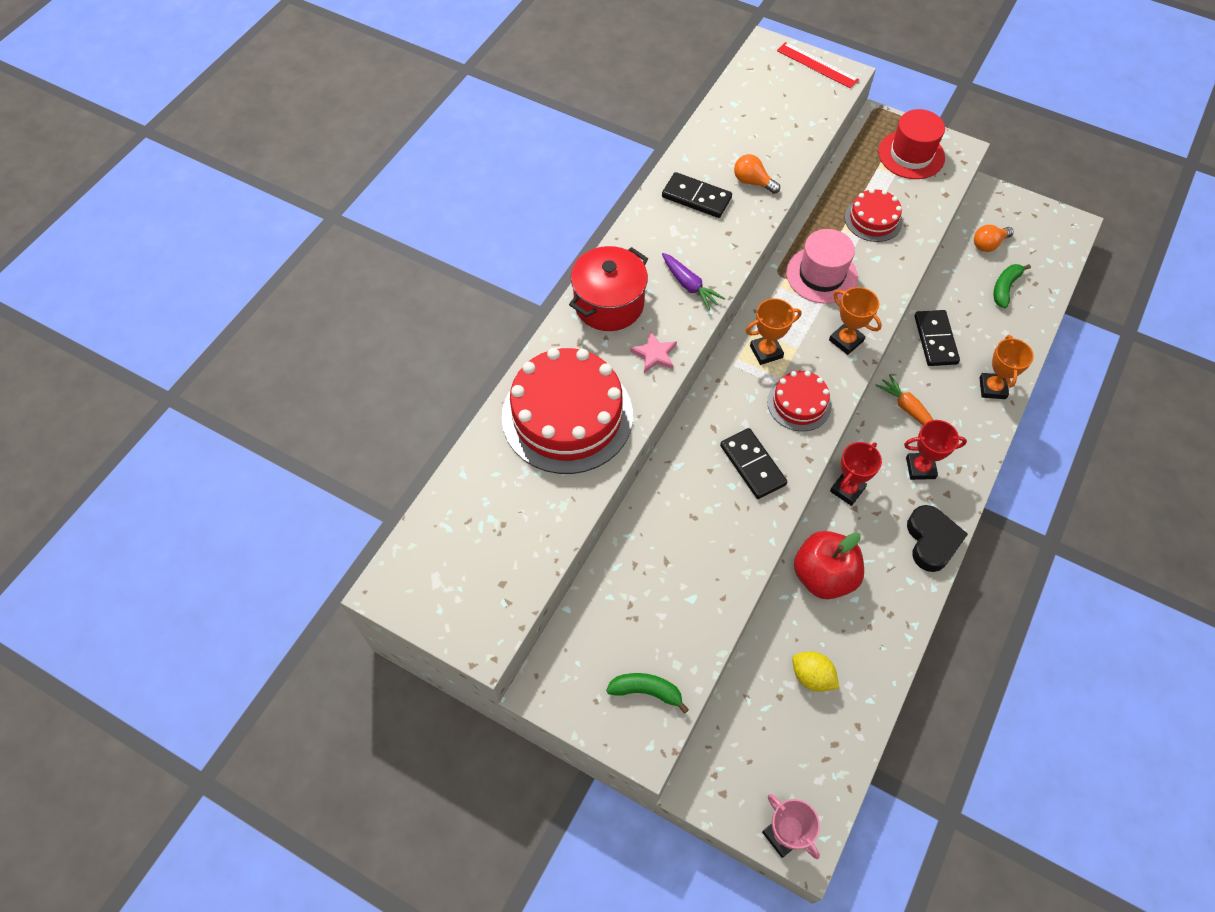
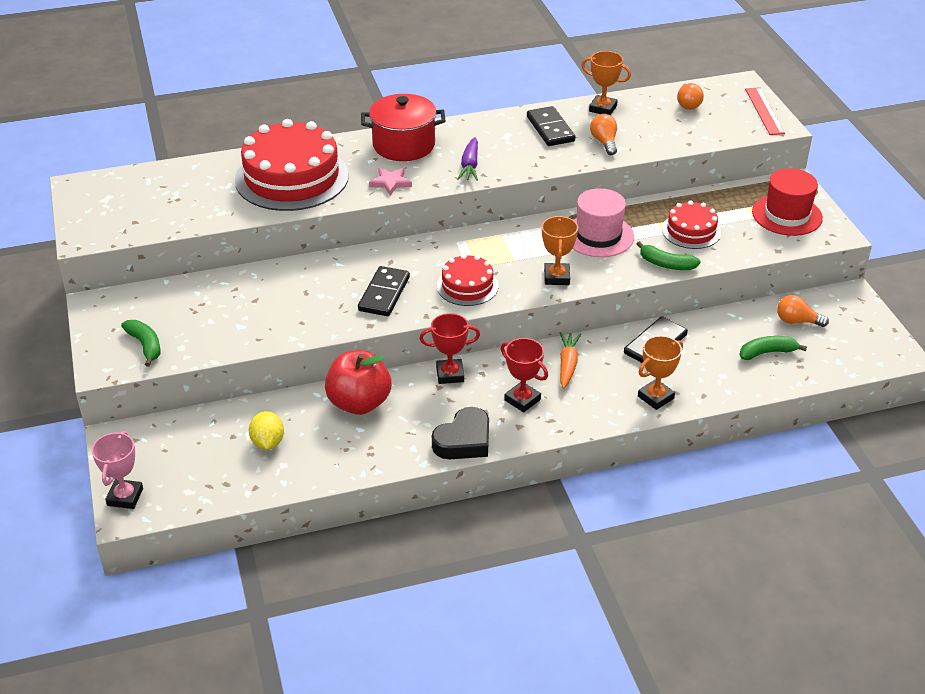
camera: 45 degrees right, 20 degrees down
(758, 96) = (688, 104): none -> orange light bulb
(766, 352) = (489, 248): orange trophy -> orange trophy (603, 108)
(897, 266) = (666, 264): none -> green banana

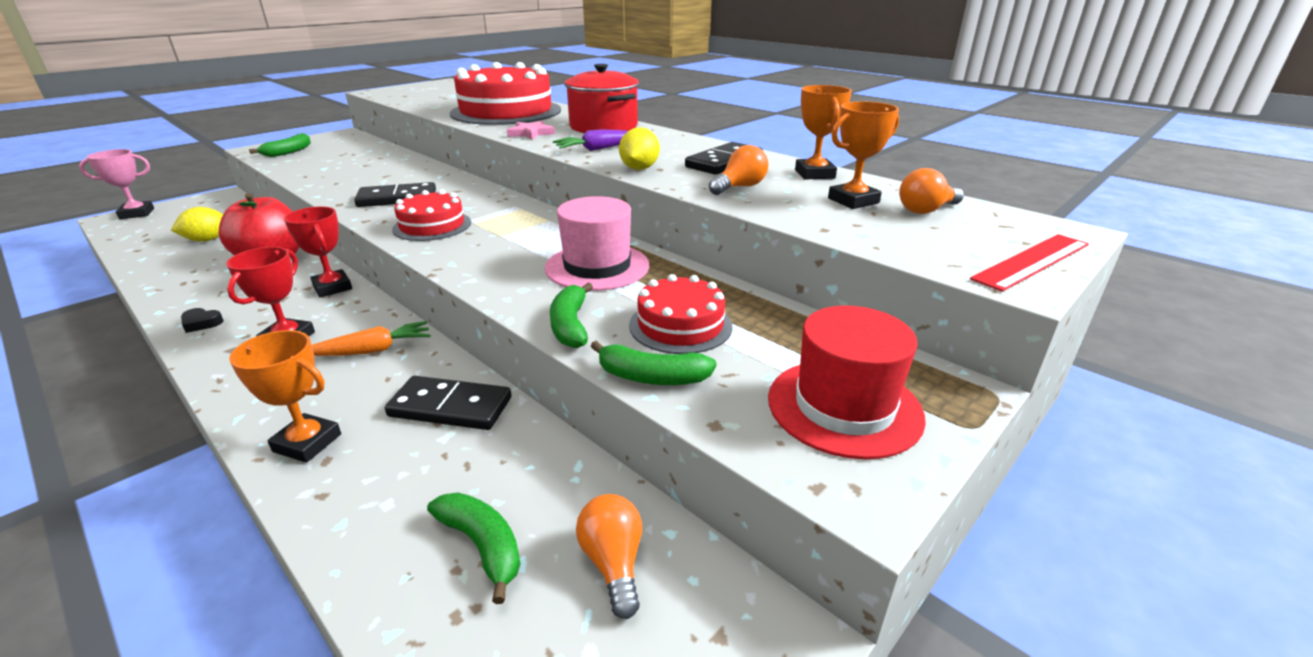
camera: 60 degrees right, 10 degrees down
(464, 440) = (201, 323): black heart -> black heart, size x0.46
(535, 164) = (639, 169): none -> yellow lemon
(556, 277) = (481, 263): orange trophy -> orange trophy (853, 201)
(732, 254) = (651, 377): none -> green banana

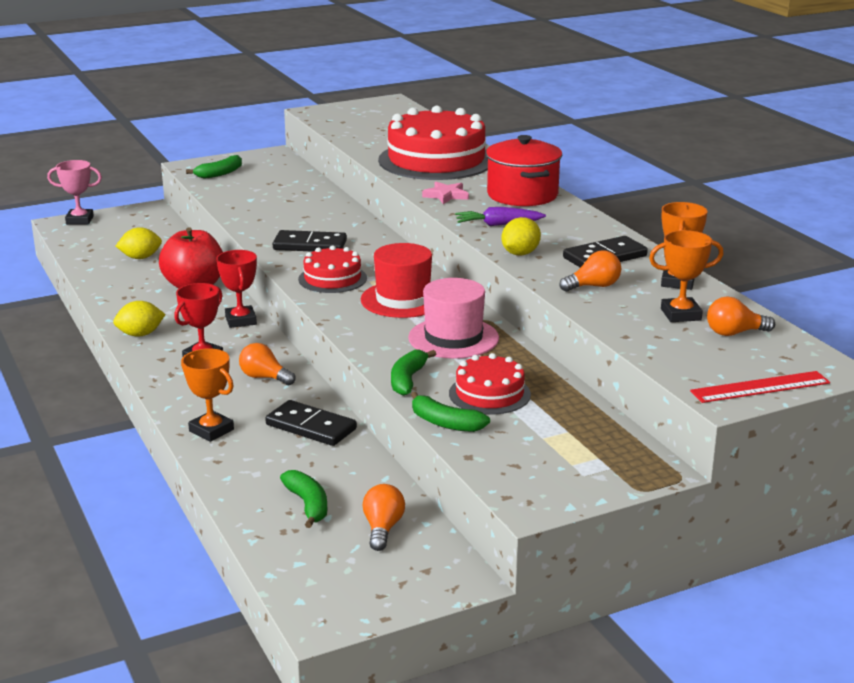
camera: 20 degrees right, 5 degrees down
(201, 323) = (140, 334): black heart -> yellow lemon
(373, 350) = (264, 377): orange carrot -> orange light bulb
(844, 407) = (563, 463): red hat -> red hat (403, 299)

